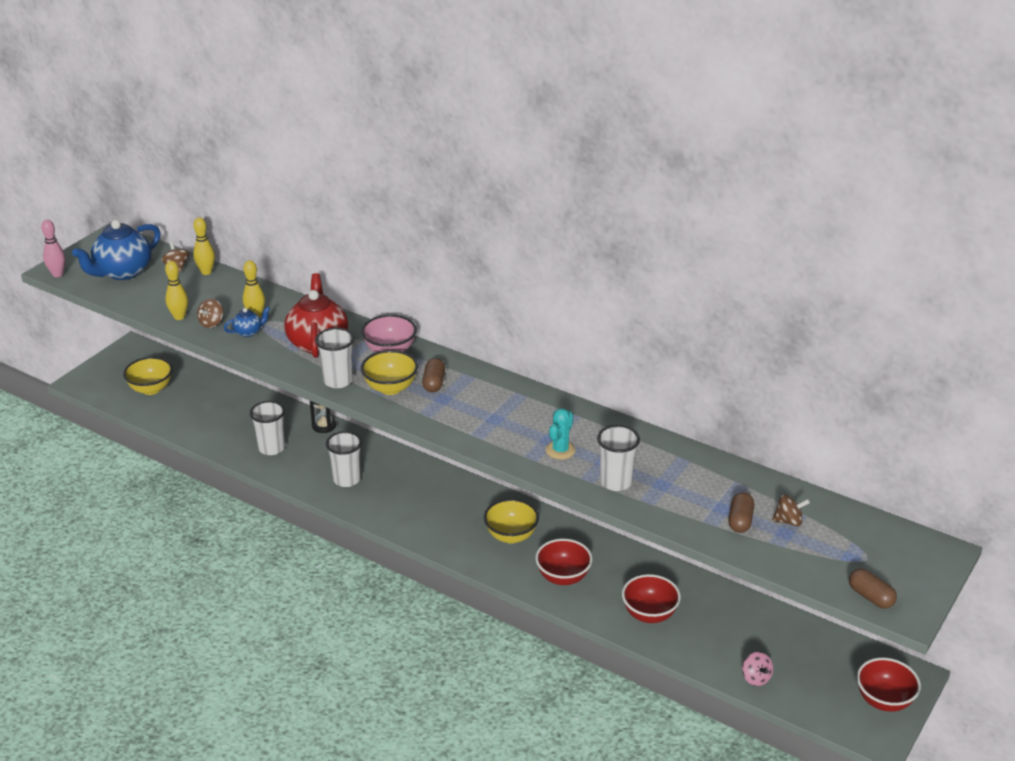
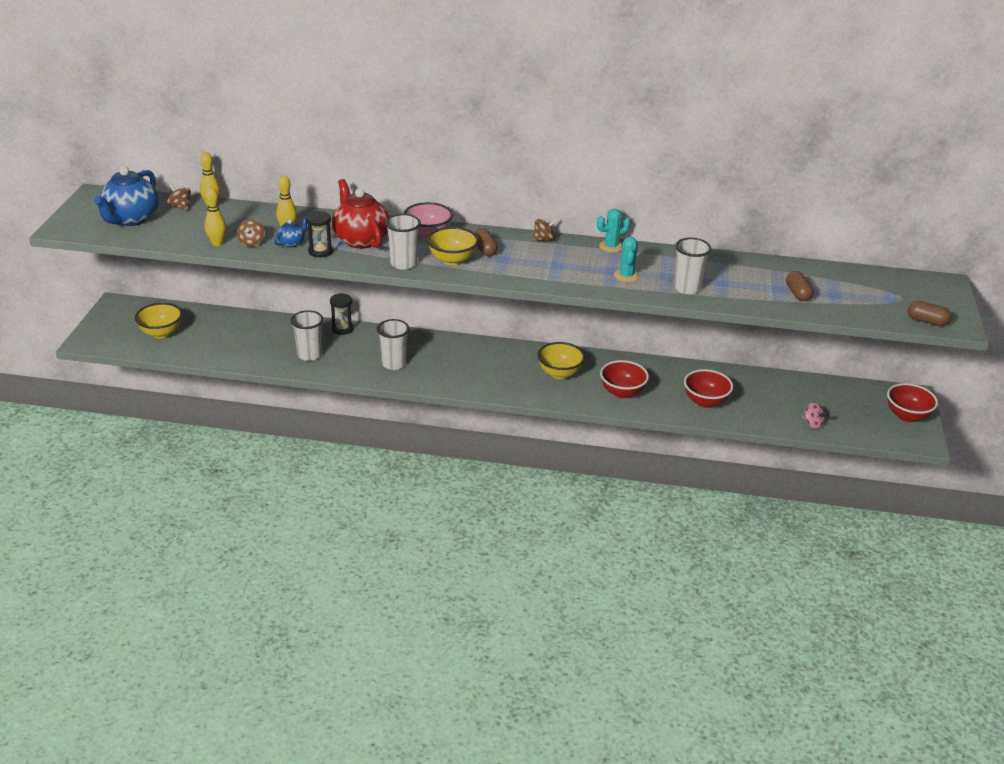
camera: 25 degrees left, 0 degrees up
(57, 274) = (67, 231): pink bowling pin -> none
(268, 348) = (320, 251): none -> black hourglass
(573, 409) = (611, 246): none -> turquoise cactus
(788, 521) = (830, 286): brown spinning top -> brown spinning top (544, 239)

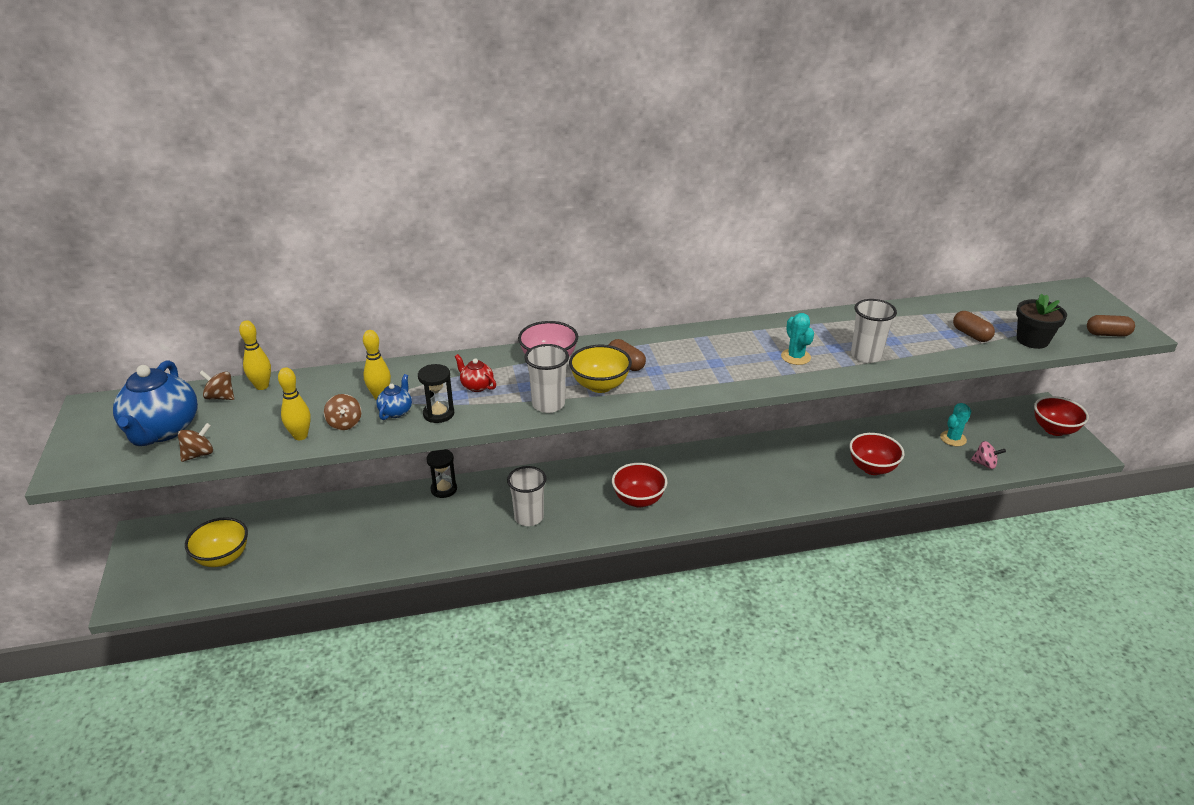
camera: 20 degrees left, 0 degrees up
(309, 355) = (425, 534): white cup -> none
(361, 240) = (476, 386): red teapot -> red teapot, size x0.46
(544, 239) = (677, 335): brown spinning top -> brown spinning top (199, 454)
(559, 373) = (711, 477): yellow bowl -> none
(611, 246) = (752, 327): turquoise cactus -> turquoise cactus (953, 438)
(622, 392) = (787, 481): red bowl -> red bowl (638, 500)
(849, 310) = (1032, 340): none -> black flower pot

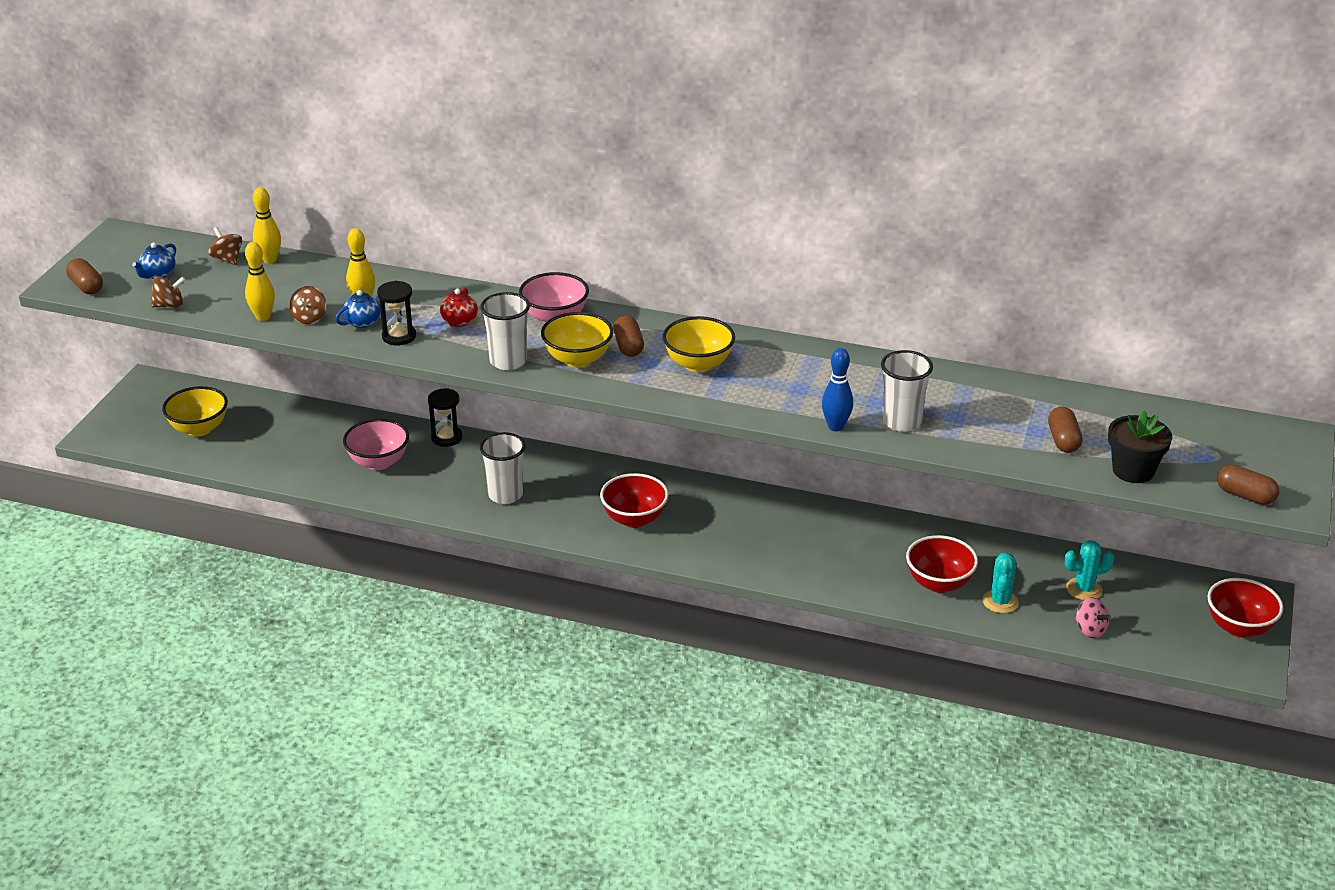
camera: 30 degrees right, 0 degrees up
(95, 463) = (86, 286): none -> brown capsule
(163, 430) = (158, 274): blue teapot -> blue teapot, size x0.46
(405, 529) = (378, 462): none -> pink bowl
(476, 386) = (459, 321): red teapot -> red teapot turned 150 degrees counterclockwise
(689, 360) = (698, 364): none -> yellow bowl
(795, 357) = (819, 397): turquoise cactus -> turquoise cactus (1000, 602)
(830, 373) = (835, 427): none -> blue bowling pin

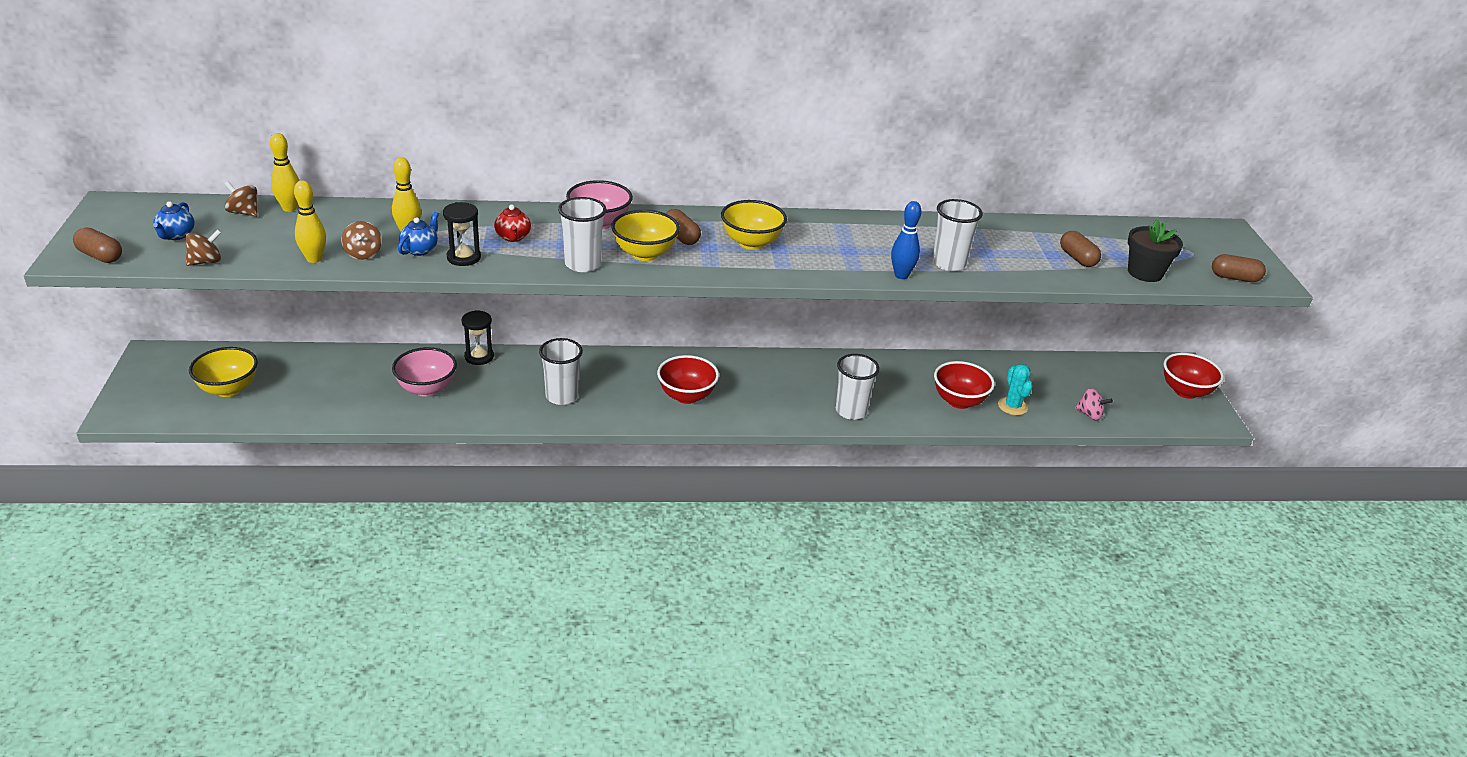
camera: 25 degrees left, 0 degrees up
(804, 570) = (851, 411): none -> white cup
(1084, 589) = (1063, 384): turquoise cactus -> none

